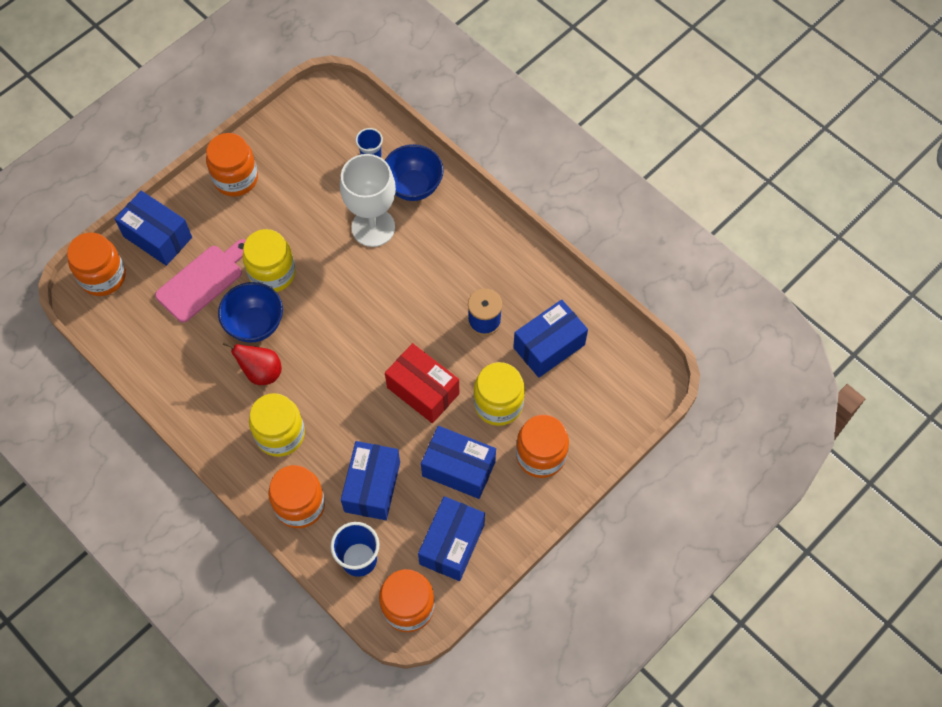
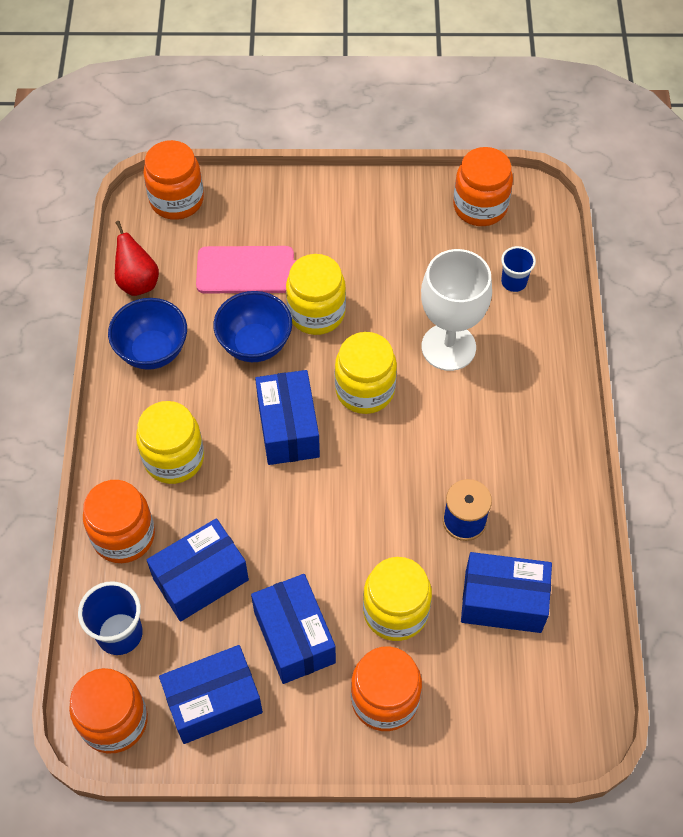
camera: 45 degrees right, 5 degrees down
(157, 237) = (254, 203): blue box -> blue box (288, 428)
(235, 178) = (371, 207): orange jar -> orange jar (480, 206)
(261, 372) = (216, 390): red pear -> red pear (138, 282)
(351, 295) = (365, 390): none -> yellow jar
(413, 186) = (525, 341): blue bowl -> blue bowl (152, 351)
(423, 390) = (338, 534): red box -> none

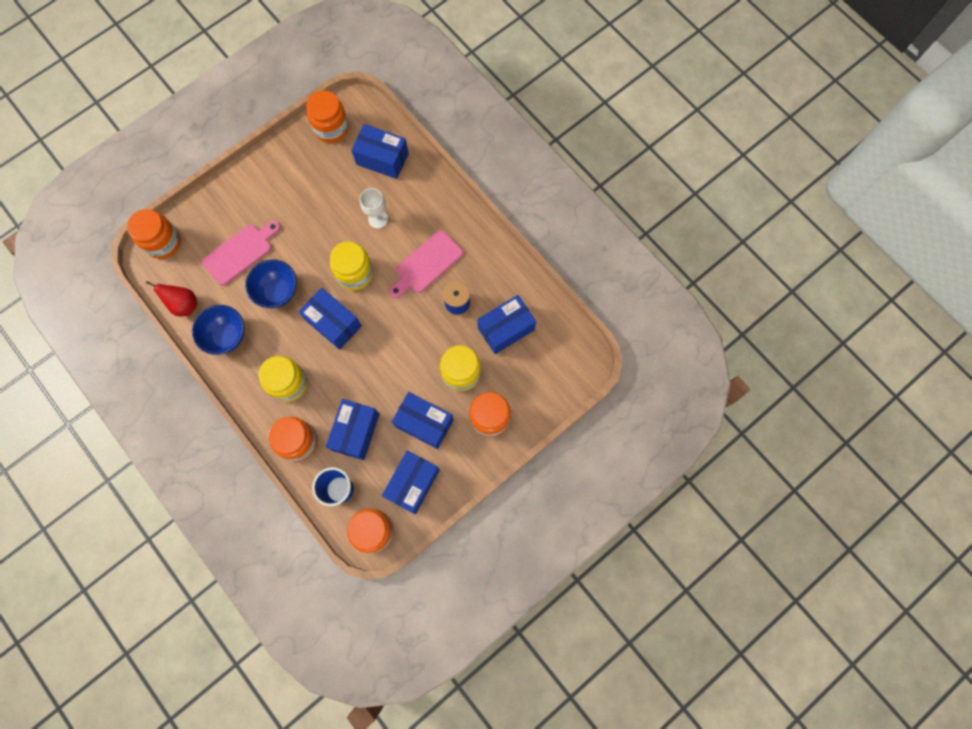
camera: 40 degrees left, 15 degrees up
(316, 313) = (295, 250): yellow jar -> none
(448, 347) = (378, 219): white goblet -> white goblet, size x0.58
(464, 444) = (426, 264): none -> pink cutting board
(514, 282) = (382, 159): blue cup -> blue box

